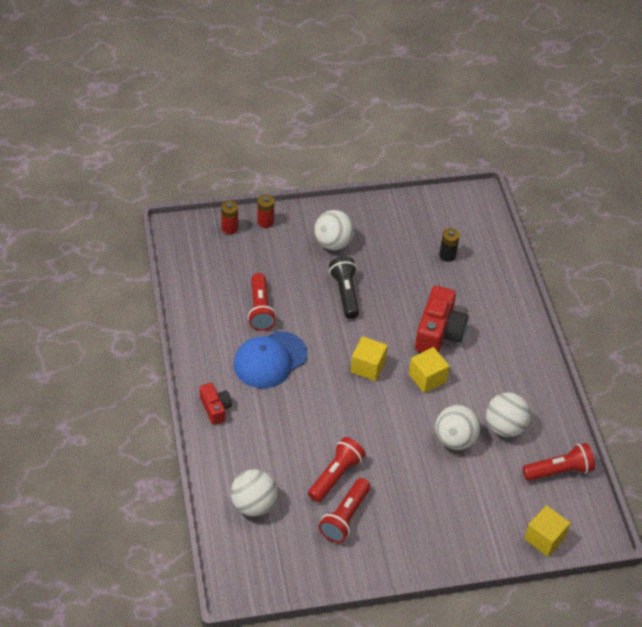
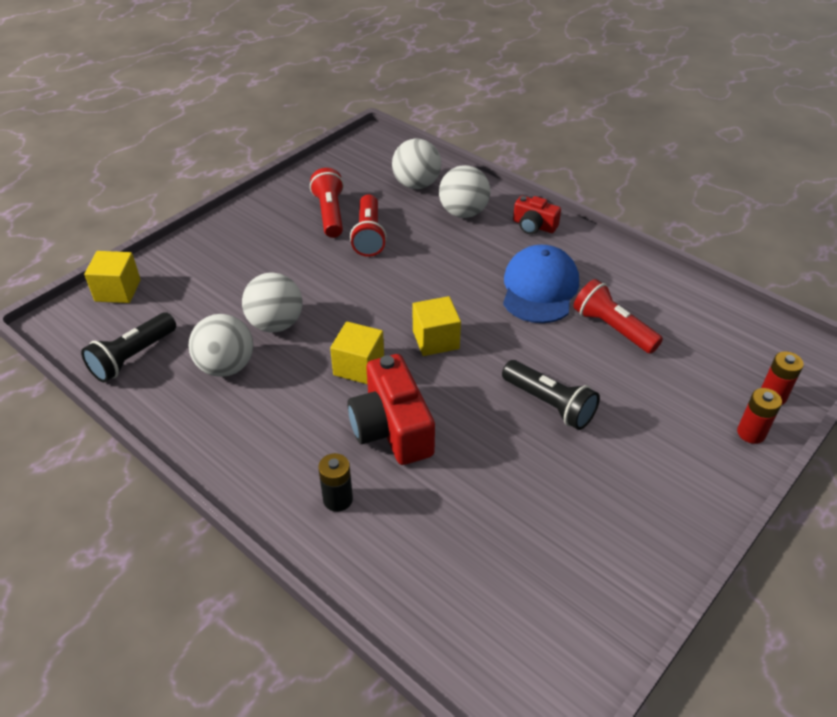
camera: 145 degrees right, 5 degrees down
(333, 243) = (641, 461): white ball -> white ball (463, 212)
(447, 255) = (481, 552): black battery -> black battery (338, 499)
(559, 471) = (133, 357): red flashlight -> black flashlight

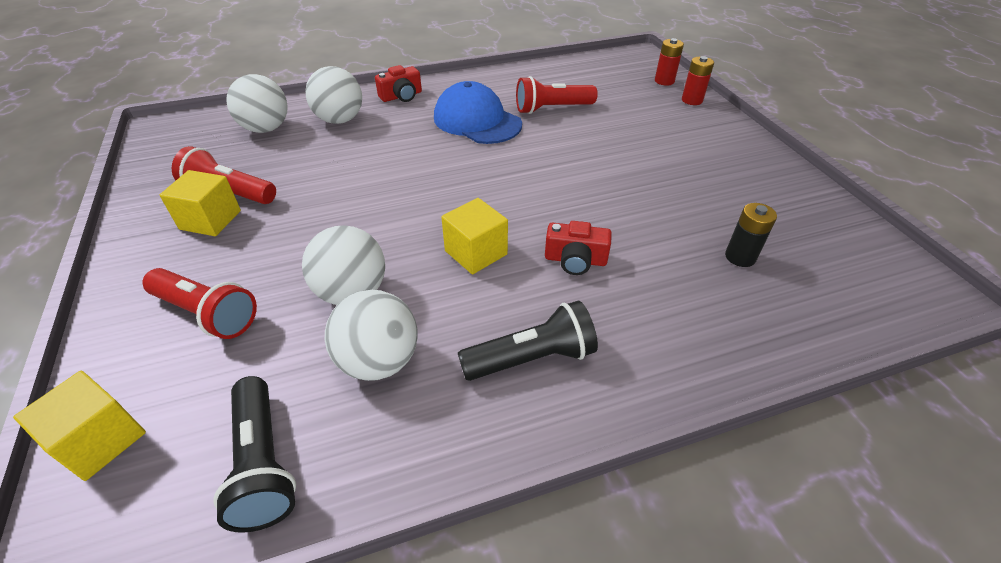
camera: 60 degrees left, 0 degrees up
(338, 499) = (647, 332): black battery -> black battery (740, 257)
(369, 236) = (298, 180): red flashlight -> red flashlight (207, 313)
(392, 428) = (575, 260): red camera -> red camera, size x0.57
(435, 340) = (484, 193): yellow cube -> yellow cube (210, 220)
(549, 404) = (609, 165): black flashlight -> black flashlight (531, 358)

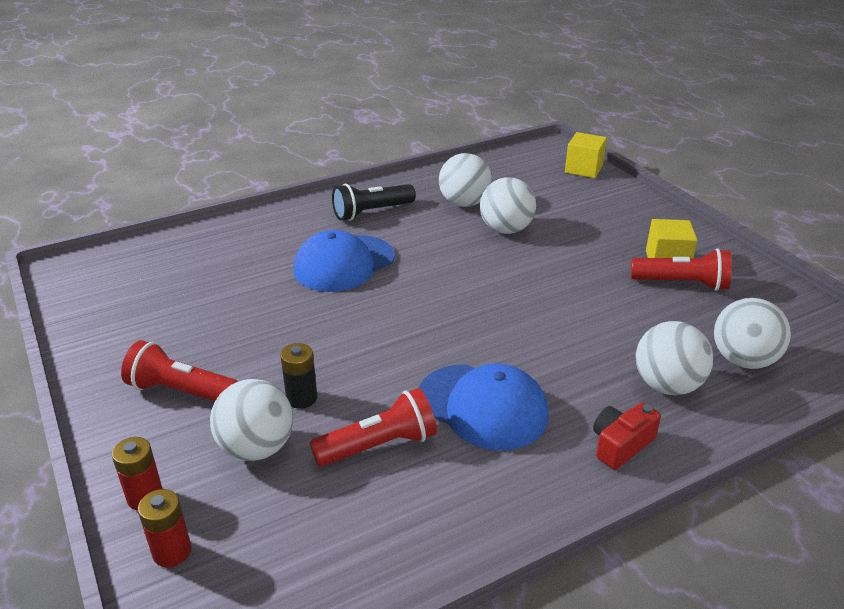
camera: 170 degrees right, 10 degrees down
(207, 313) = (592, 211): red flashlight -> red flashlight (181, 391)
(263, 463) = (497, 170): black flashlight -> none
(476, 252) = (426, 261): yellow cube -> none
(575, 260) = (344, 264): red camera -> blue cap
(632, 114) = (256, 448): none -> white ball
(740, 257) = (204, 279): black battery -> black battery (302, 398)

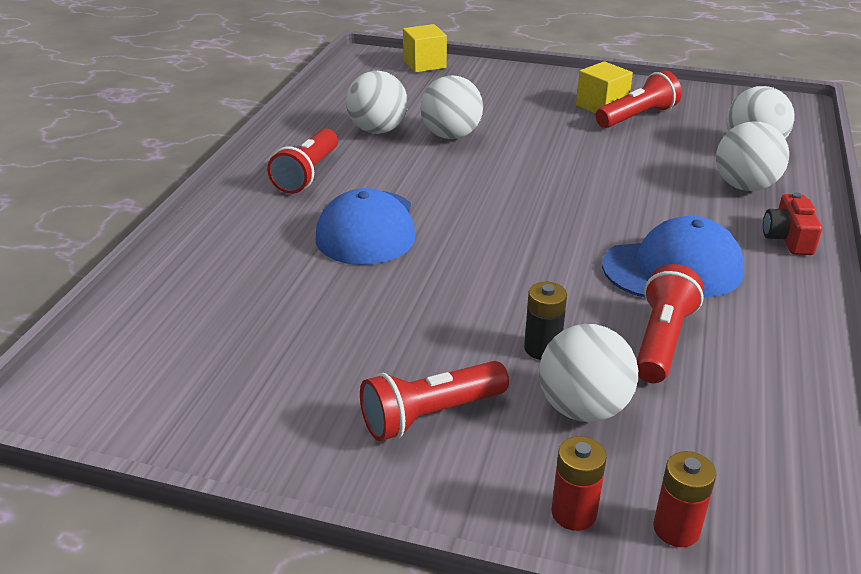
camera: 45 degrees left, 0 degrees up
(371, 212) = (307, 174): black flashlight -> red flashlight

